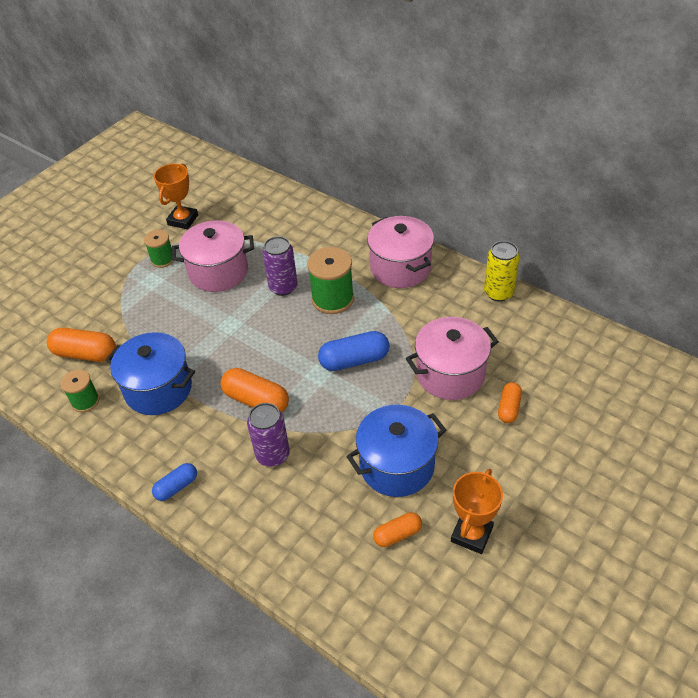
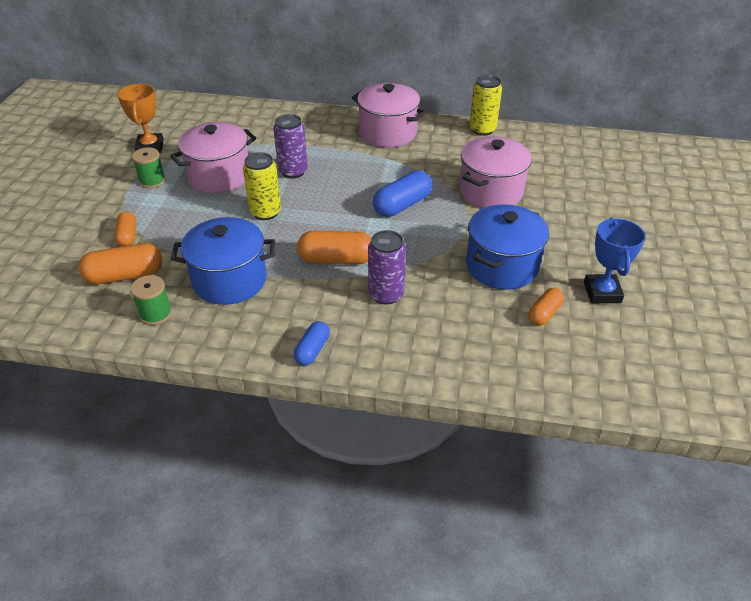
camera: 30 degrees left, 5 degrees down
(231, 326) = (265, 212): none -> yellow can
(332, 299) = (346, 168): green spool -> none
(471, 534) = (602, 292): orange trophy -> blue trophy
(509, 408) = (556, 200): orange capsule -> orange capsule (128, 236)

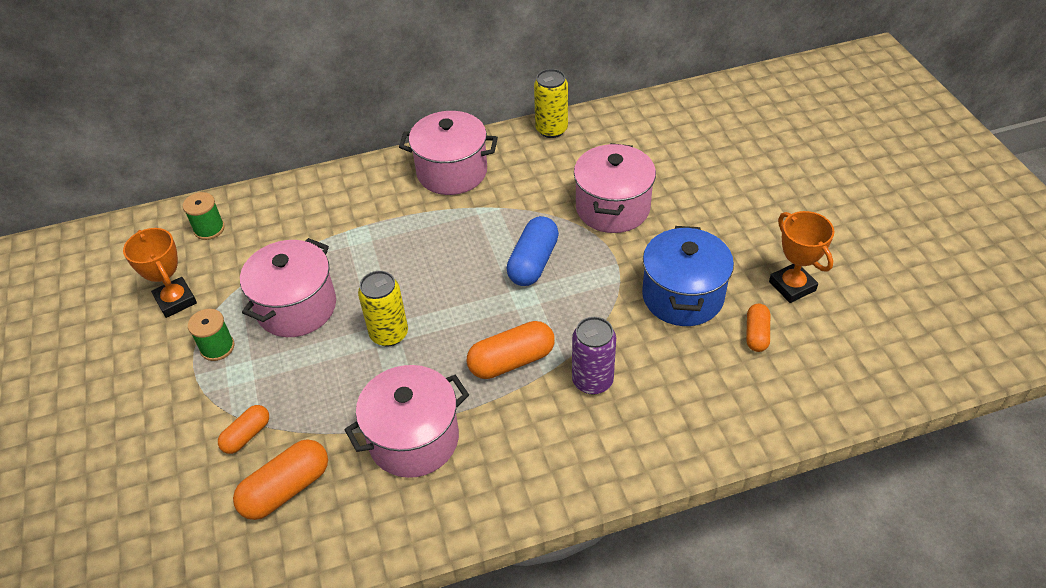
camera: 25 degrees left, 5 degrees up
(128, 236) = (247, 435): orange capsule -> orange capsule turned 75 degrees clockwise
(156, 314) = (362, 520): green spool -> green spool (209, 229)
(229, 280) = (414, 439): blue pot -> pink pot
(293, 171) = (380, 266): purple can -> none
(312, 350) = (565, 482): blue capsule -> none
(602, 292) = (792, 286): blue trophy -> orange trophy

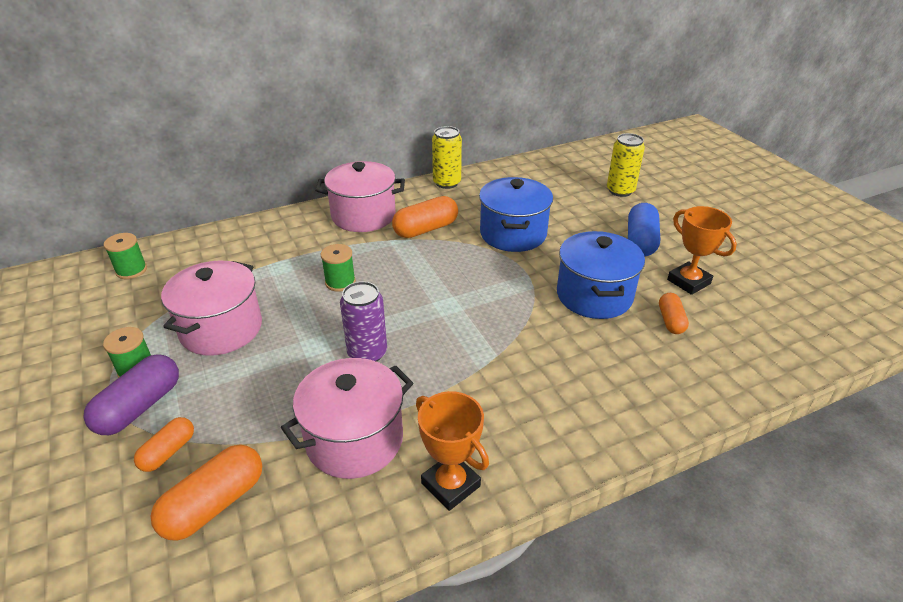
camera: 10 degrees left, 10 degrees down
(175, 300) = (93, 331): orange trophy -> orange trophy (450, 485)
(221, 387) = (140, 407): none -> purple capsule
(389, 334) = (318, 345): yellow can -> yellow can (620, 191)
(418, 259) = (340, 282): none -> green spool
(511, 361) = (445, 360): orange capsule -> orange capsule (426, 229)
(533, 262) = (450, 278): blue capsule -> blue capsule (640, 241)
(592, 381) = (528, 371): purple can -> purple can (367, 353)
(612, 208) = (513, 234): pink pot -> blue pot

